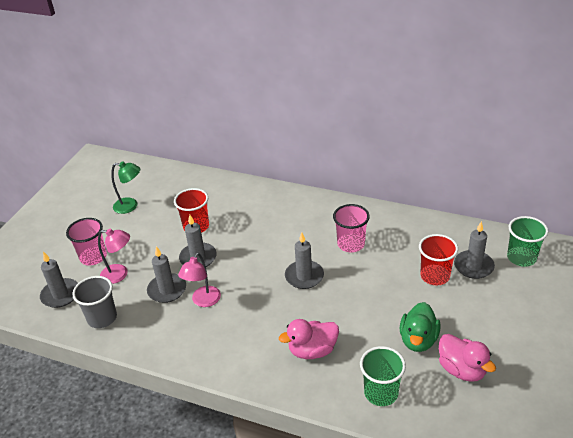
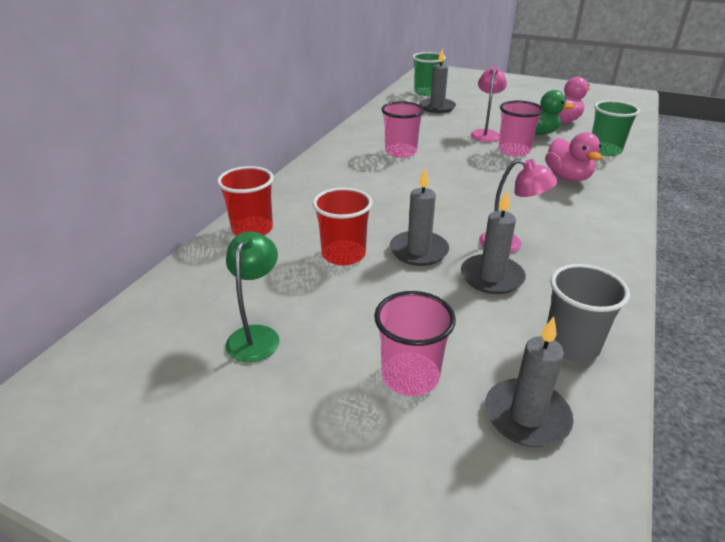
camera: 90 degrees left, 5 degrees down
(119, 274) = (460, 333): pink lamp -> pink lamp (485, 133)
(304, 276) = (455, 178): grey candle -> none
(367, 318) = (514, 151): none -> pink cup
(435, 276) = (450, 121): red cup -> red cup (252, 229)

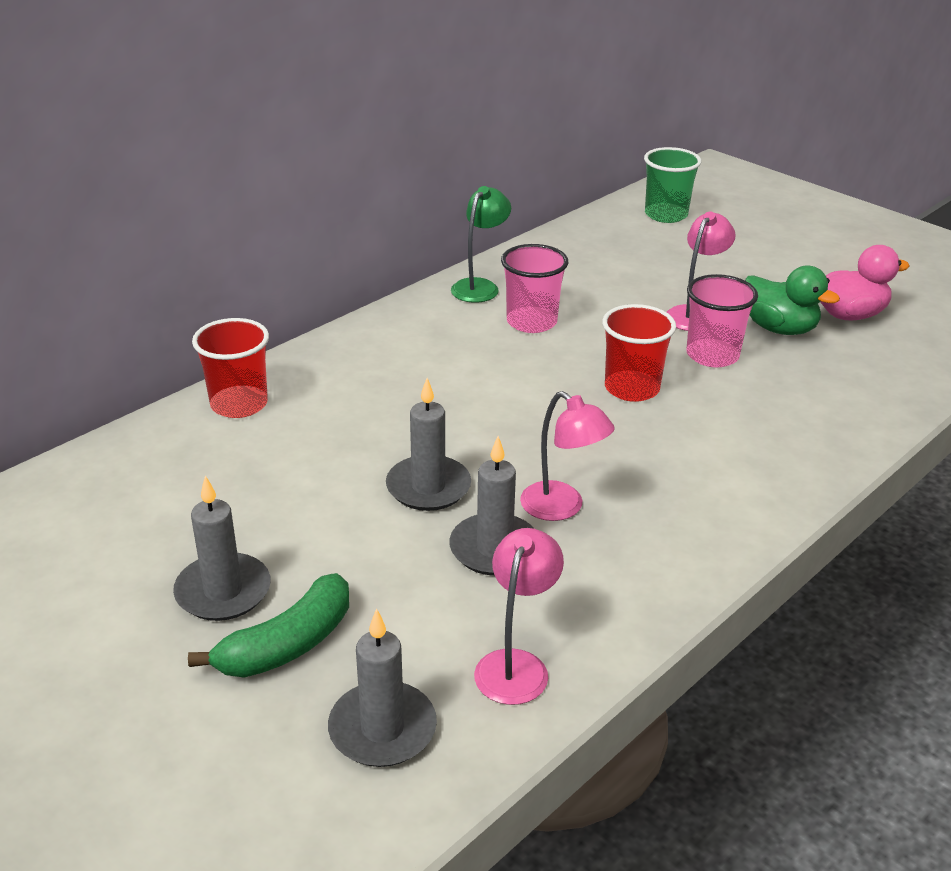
camera: 20 degrees right, 0 degrees up
(256, 335) = (152, 547): green lamp -> green lamp (480, 286)
(343, 255) = (327, 468): red cup -> red cup (632, 388)
(410, 376) = (287, 645): pink cup -> green banana
(437, 107) = (658, 248): grey candle -> grey candle (223, 591)
(567, 177) = (755, 421): pink duck -> none
(571, 345) = (516, 665): grey cup -> pink lamp
(605, 150) = (868, 386): green cup -> none

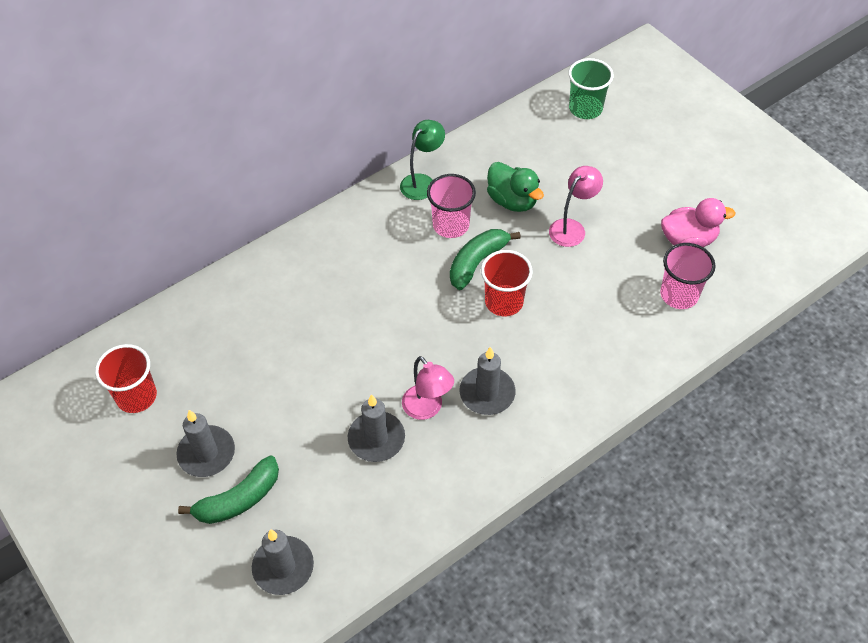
camera: 10 degrees right, 20 degrees up
(239, 404) = (235, 290): red cup -> red cup (136, 396)
(428, 487) = (346, 380): grey candle -> grey candle (487, 393)
(516, 665) = (369, 531): pink lamp -> none
(580, 353) = (477, 262): none -> green banana
(712, 355) = (571, 273): pink cup -> pink cup (679, 295)
(779, 328) = (629, 250): green duck -> green duck (512, 201)

